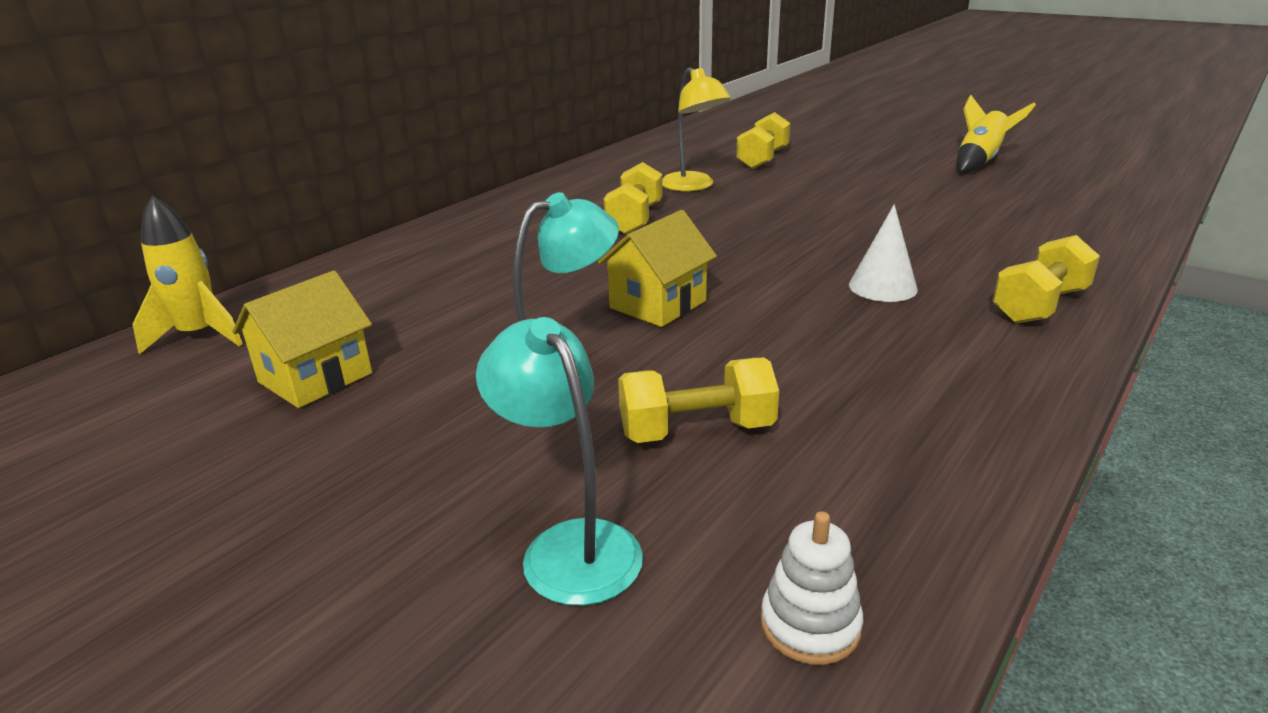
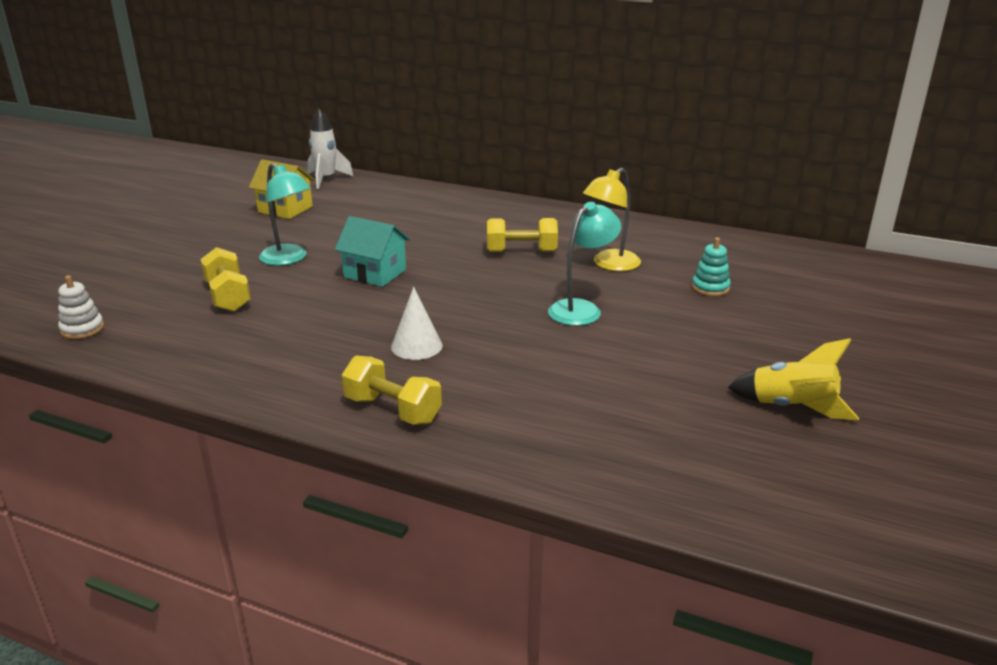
camera: 75 degrees right, 0 degrees up
(199, 336) = (326, 179): yellow rocket -> white rocket
(569, 545) = (145, 279): turquoise lamp -> turquoise lamp (581, 309)
(658, 304) = (375, 273): yellow house -> turquoise house
(762, 159) = (710, 288): yellow dumbbell -> turquoise stacking toy

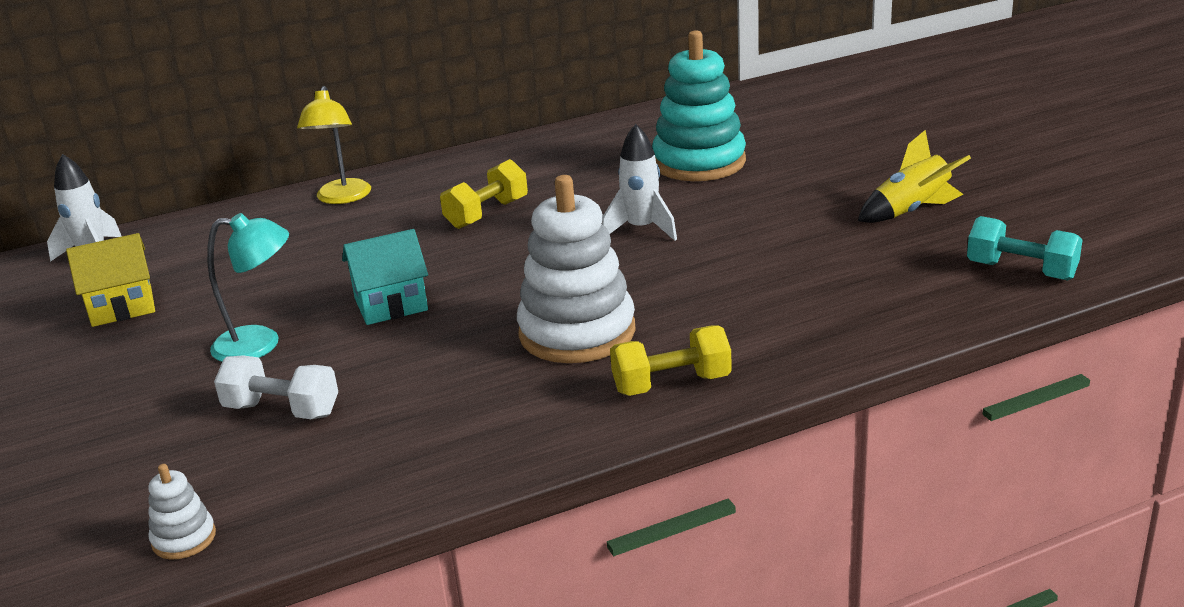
camera: 45 degrees left, 0 degrees up
(228, 296) = (282, 410): yellow dumbbell -> white dumbbell
(416, 346) = (577, 332): white cone -> white stacking toy
(581, 309) = (641, 229): turquoise lamp -> white rocket
(610, 264) = (586, 185): yellow lamp -> yellow lamp (342, 198)
(710, 288) = (699, 162): turquoise stacking toy -> turquoise stacking toy, size x2.28
(781, 508) = (1021, 271): none -> turquoise dumbbell

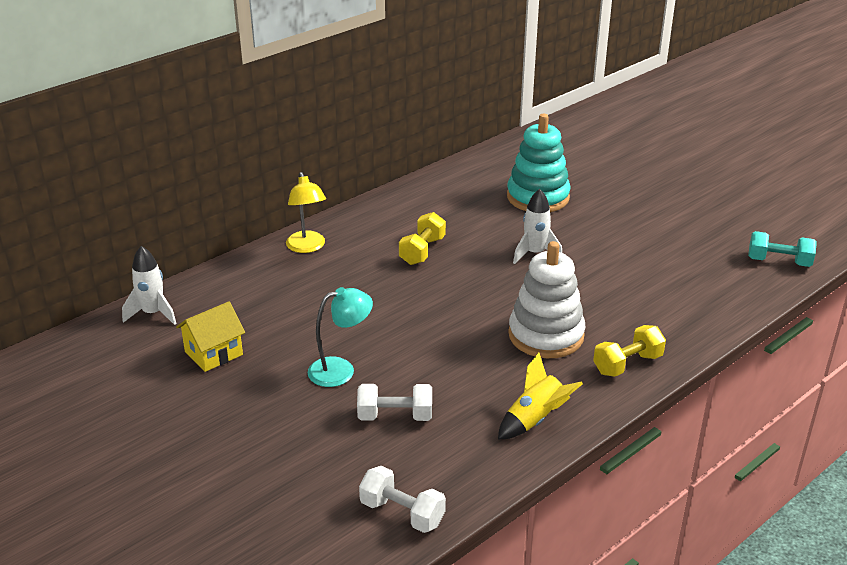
camera: 20 degrees left, 5 degrees up
(184, 539) = (402, 513): white stacking toy -> white dumbbell
(391, 304) = (408, 329): turquoise house -> none
(911, 211) = (693, 224): yellow rocket -> yellow rocket (535, 420)

